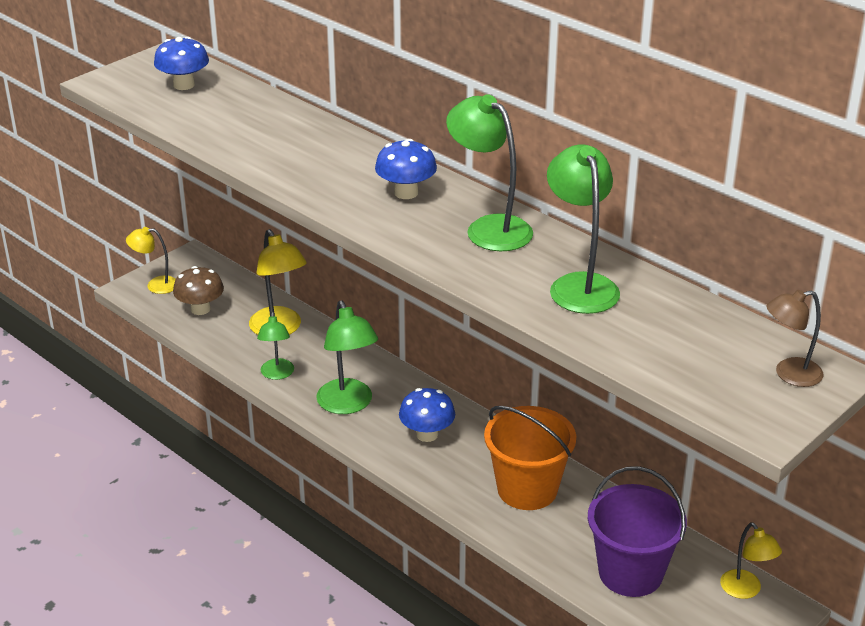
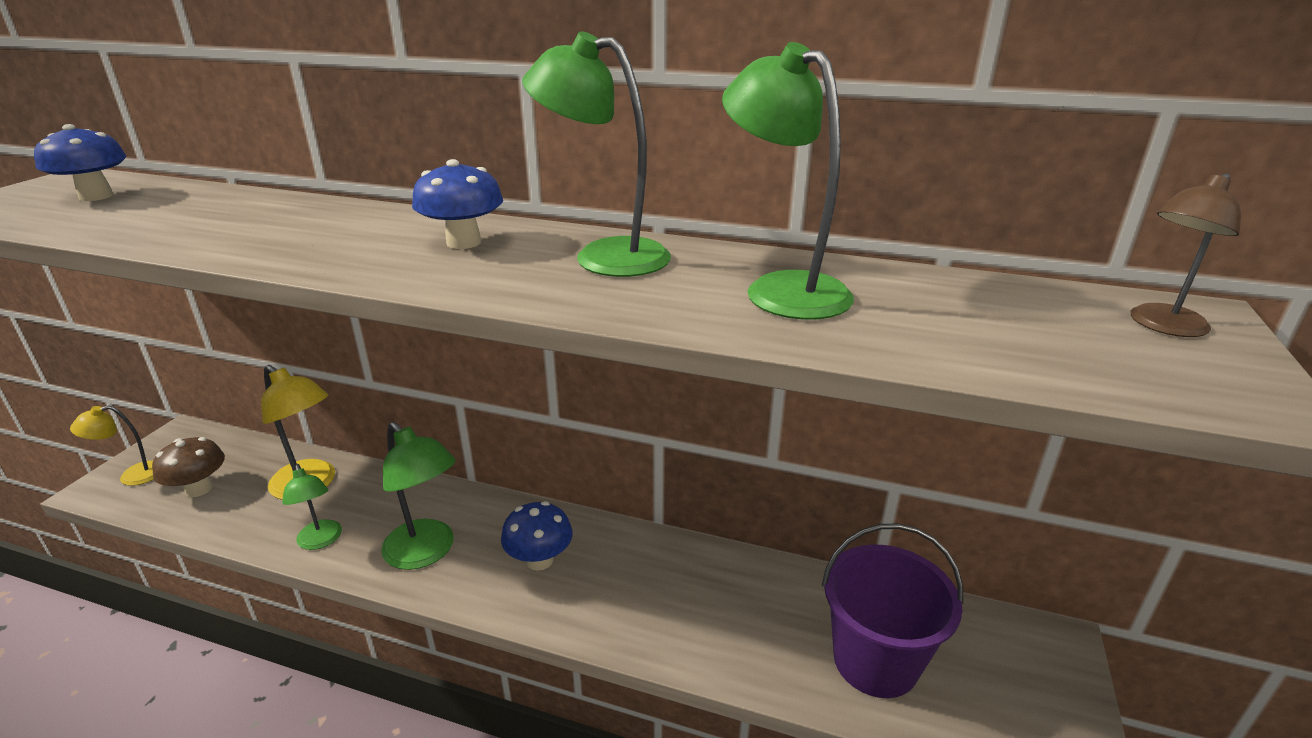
camera: 25 degrees left, 5 degrees down
(527, 489) = (691, 591): orange bucket -> none
(745, 590) = (1004, 634): yellow lamp -> none

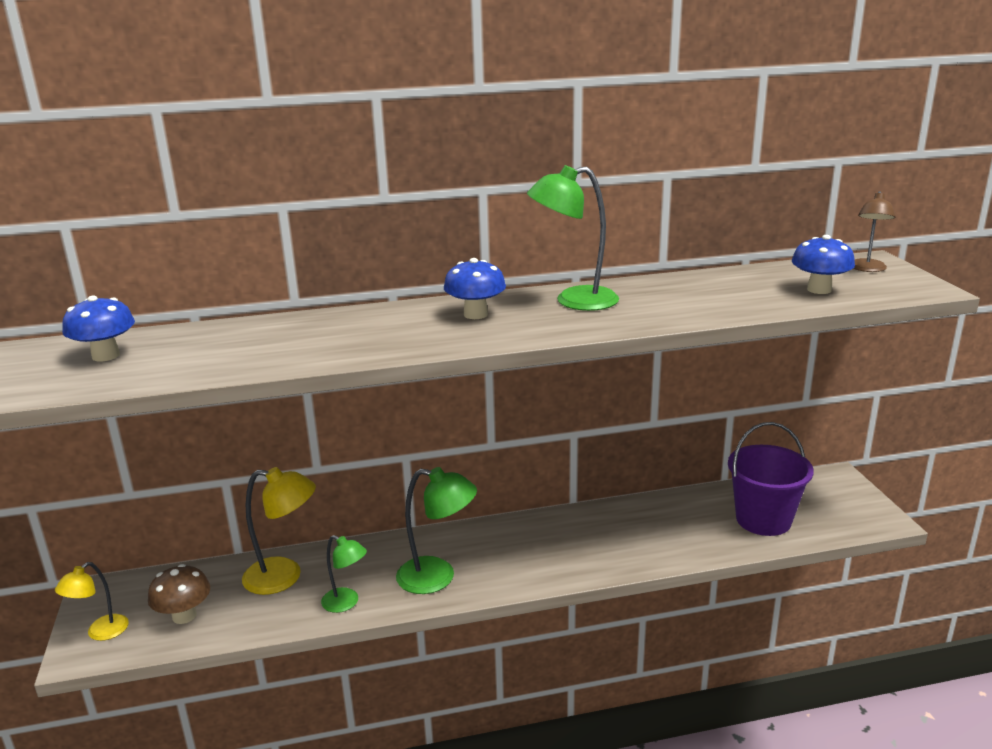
camera: 30 degrees left, 5 degrees down
(539, 560) = (522, 550): blue mushroom -> blue mushroom (819, 290)
(782, 289) = (694, 294): green lamp -> none

